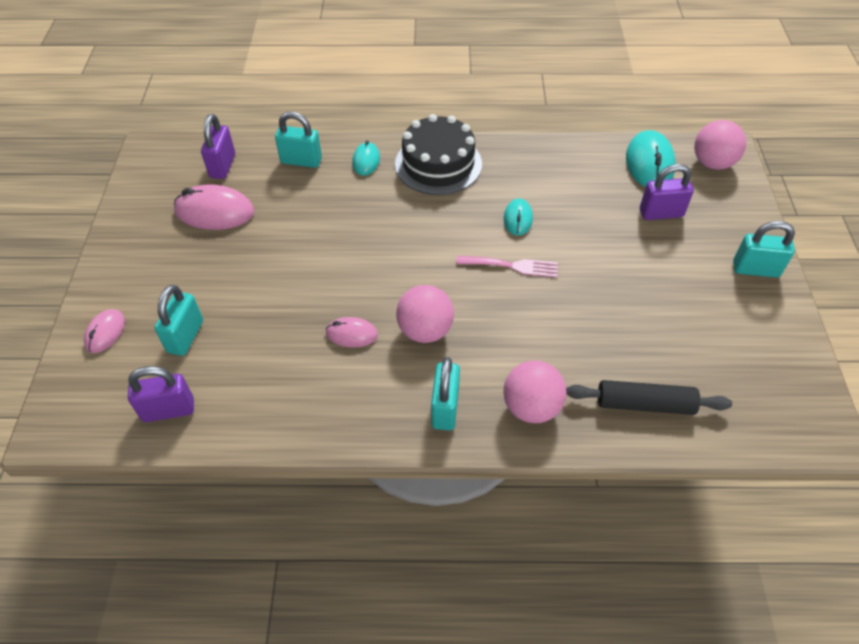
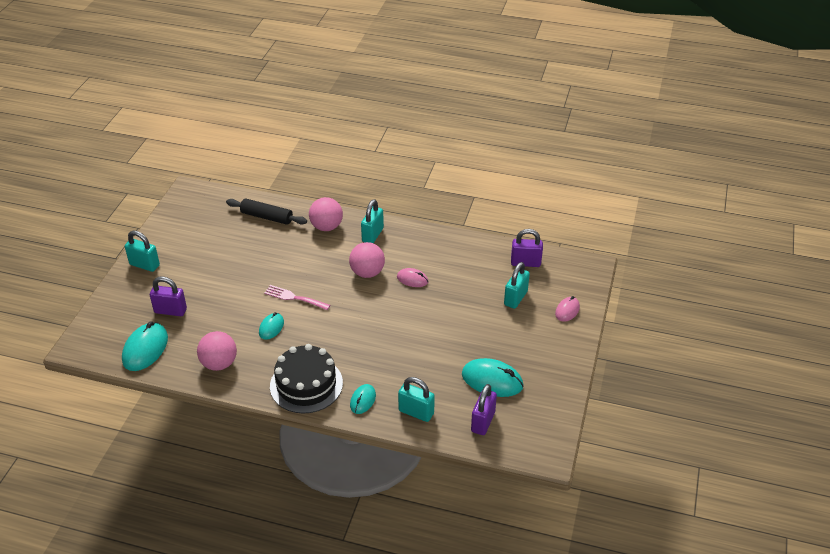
camera: 165 degrees left, 10 degrees down
(214, 212) = (492, 380): pink mouse -> turquoise mouse
(712, 163) = (99, 339): pink ball -> pink ball (219, 363)

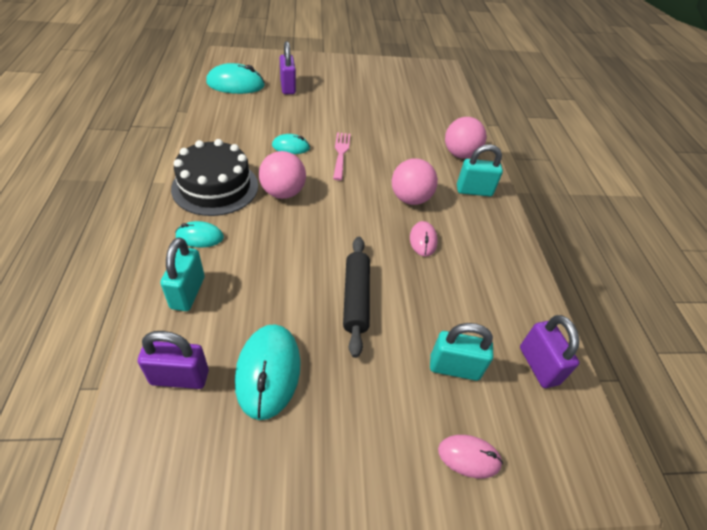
camera: 65 degrees right, 5 degrees up
(144, 265) = (337, 65): turquoise padlock -> none
(219, 363) = (229, 125): pink ball -> pink ball (283, 193)
(266, 217) = (443, 114): black rolling pin -> black rolling pin (356, 298)

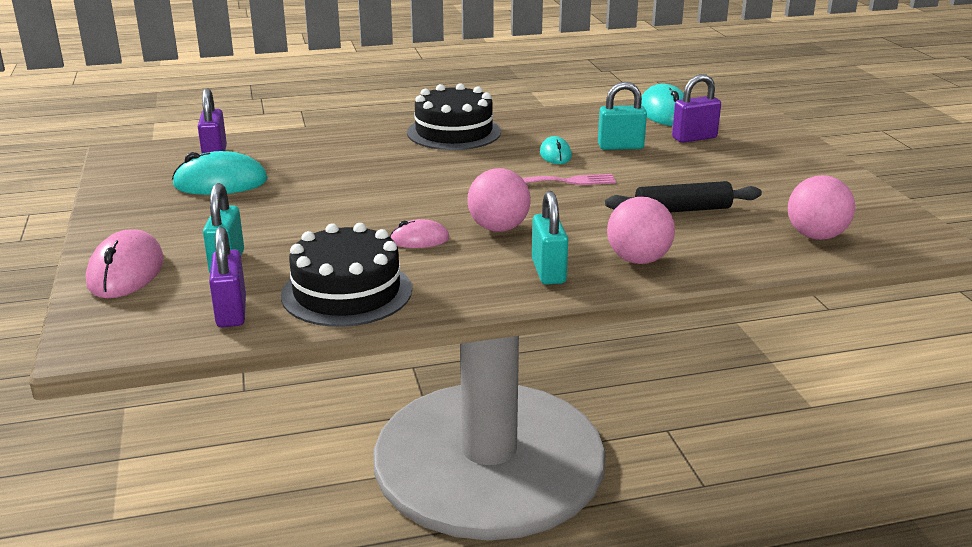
camera: 85 degrees right, 20 degrees down
(188, 292) = (303, 144): turquoise padlock -> turquoise padlock (620, 147)
(199, 237) = (375, 137): turquoise mouse -> none
(283, 193) = (464, 161): pink ball -> pink ball (816, 236)
(356, 298) = (313, 210): black rolling pin -> black rolling pin (682, 210)
(469, 457) = (126, 272): pink mouse -> pink mouse, size x1.74
(503, 291) = (347, 292): none -> black cake
(538, 365) = (231, 312): purple padlock -> purple padlock turned 75 degrees counterclockwise

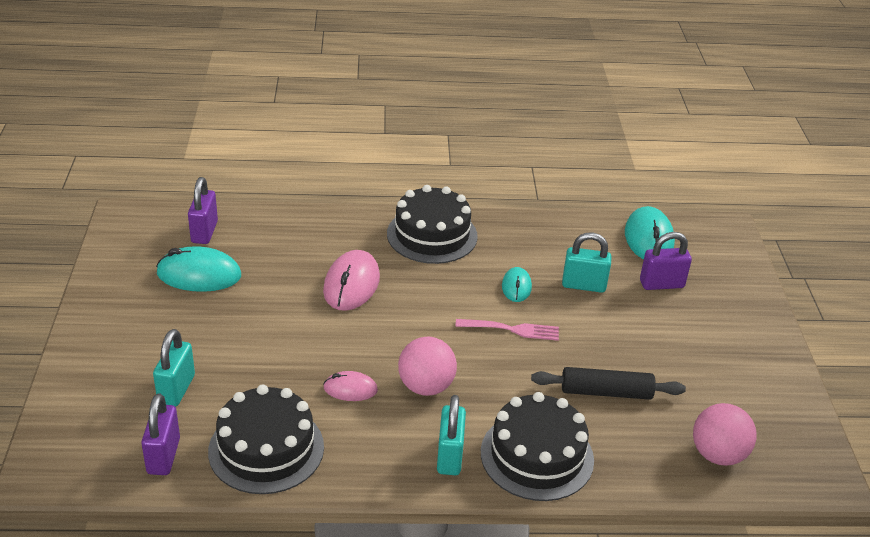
camera: 10 degrees right, 10 degrees up
(126, 272) = (91, 385): pink mouse -> pink mouse (351, 284)
(638, 260) = (537, 456): pink ball -> black cake

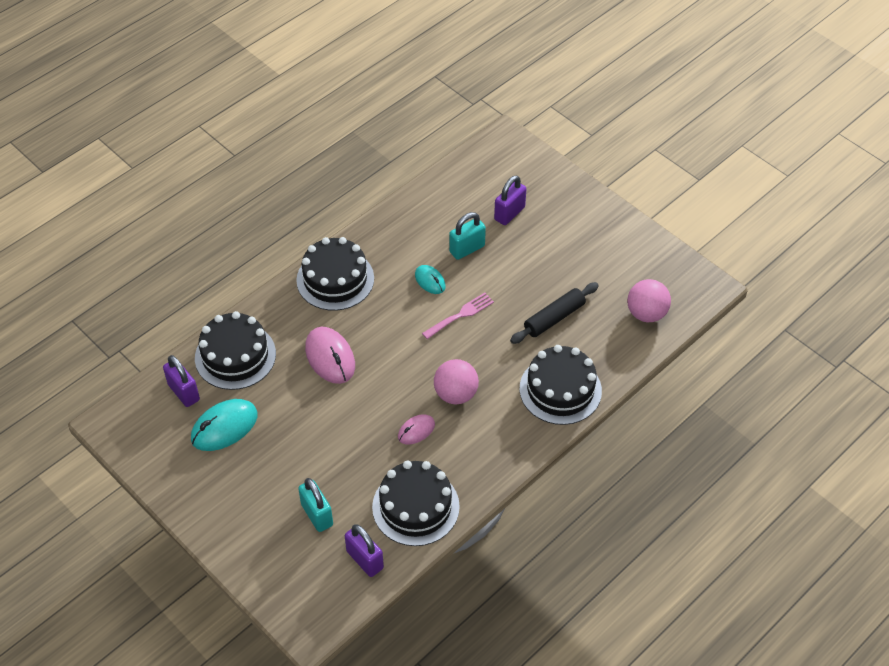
camera: 40 degrees left, 15 degrees up
(277, 234) = (235, 356): none -> black cake
(449, 456) = (517, 428): turquoise padlock -> none
(649, 239) = (468, 181): turquoise mouse -> none

